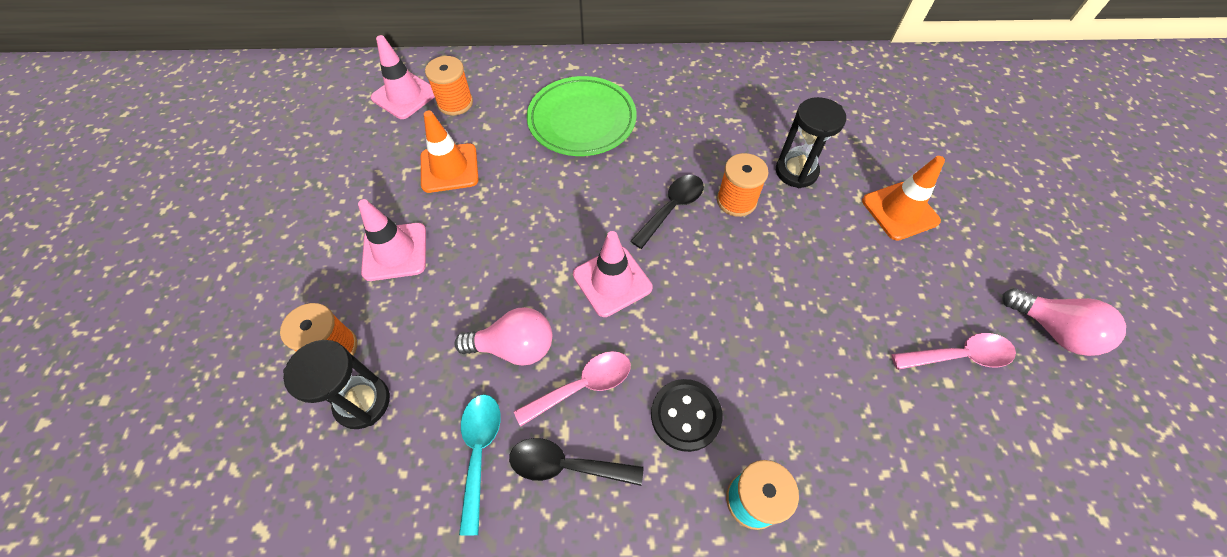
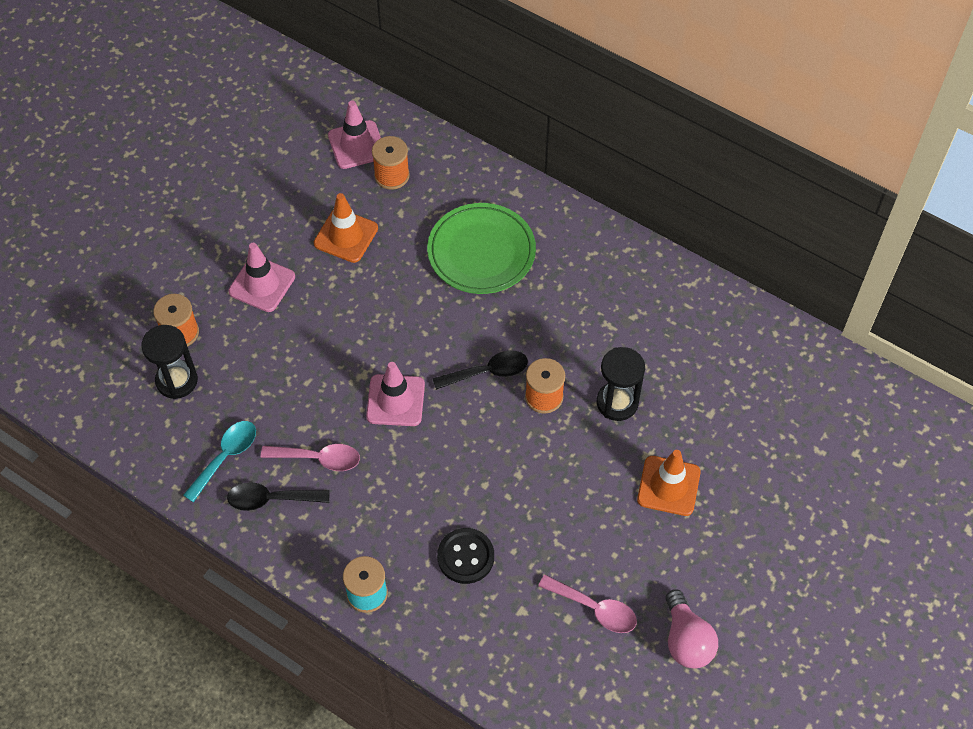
camera: 35 degrees right, 0 degrees up
(514, 347) = (294, 405): pink light bulb -> none
(566, 465) = (271, 499): black spoon -> black spoon turned 45 degrees counterclockwise
(685, 415) = (369, 520): black button -> black button (465, 557)

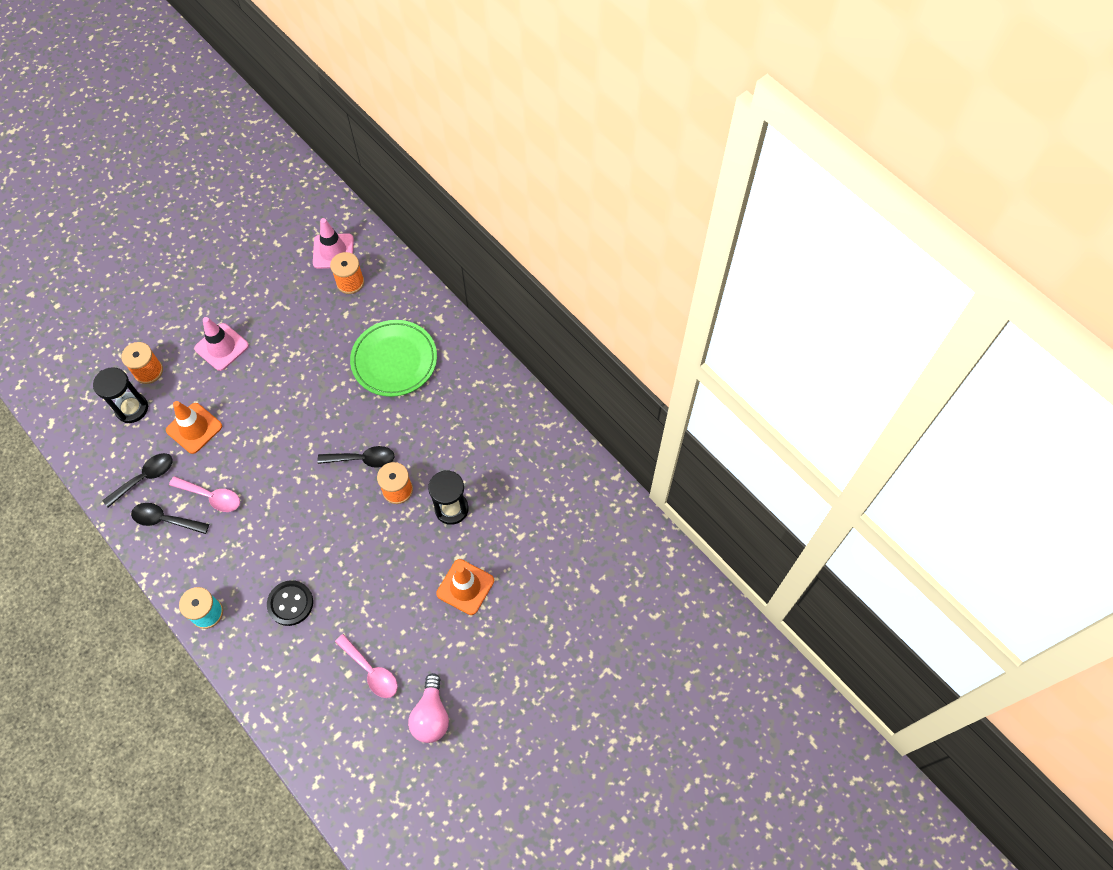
camera: 15 degrees right, 5 degrees up
(225, 457) = (145, 478): turquoise spoon -> black spoon
(346, 236) = (298, 323): orange traffic cone -> orange traffic cone (194, 428)
(395, 400) = (285, 465): pink traffic cone -> none

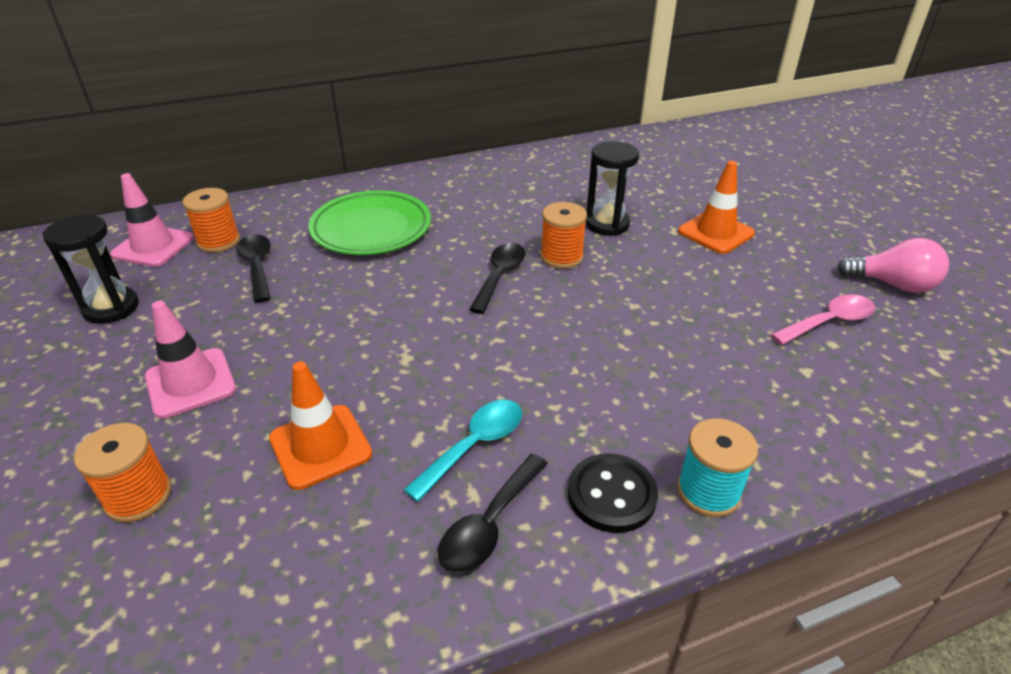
camera: 70 degrees left, 25 degrees down
(132, 409) = (199, 540): black hourglass -> black hourglass (111, 308)
(145, 478) = (376, 544): black spoon -> black spoon (257, 267)
(211, 496) = (474, 446): pink spoon -> turquoise spoon
(290, 603) = (709, 382): black button -> black button (611, 494)

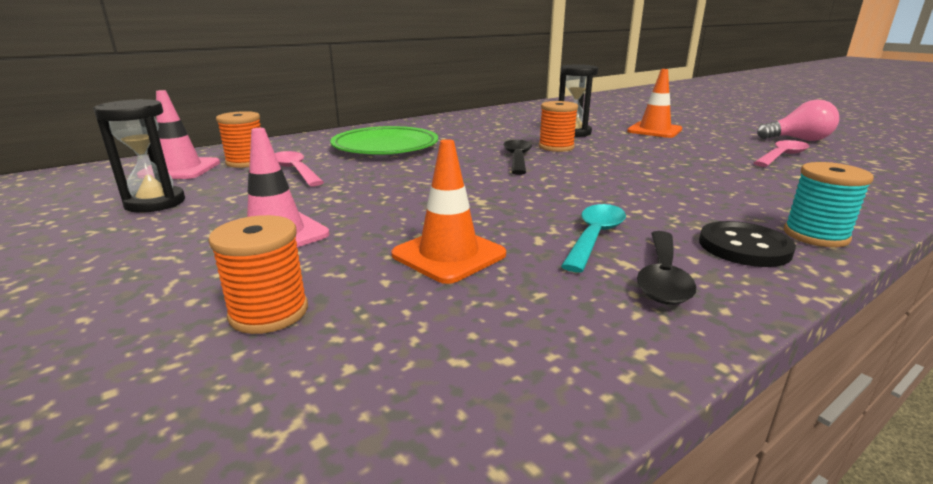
camera: 15 degrees left, 15 degrees down
(257, 267) = (295, 170): black spoon -> pink spoon

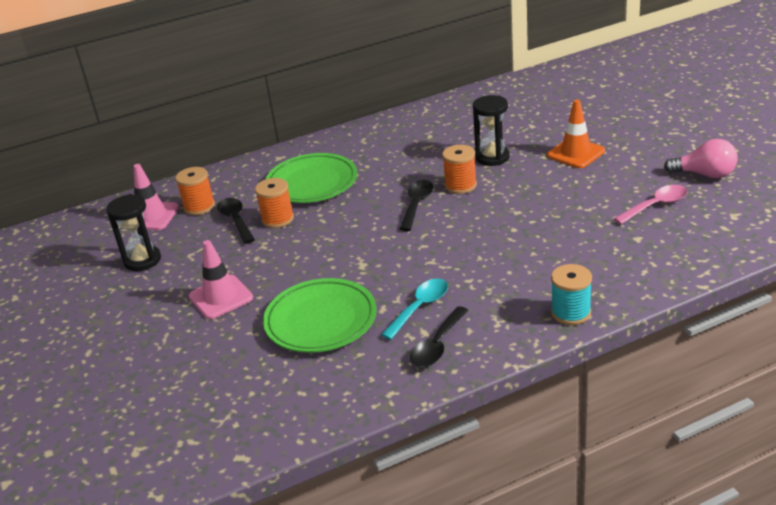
camera: 15 degrees right, 10 degrees up
(269, 312) = (216, 359): orange spool -> orange spool (277, 219)
(295, 170) = (236, 220): pink spoon -> black spoon
(448, 255) = (321, 320): orange traffic cone -> green plate
(744, 247) = (510, 322): black button -> none

